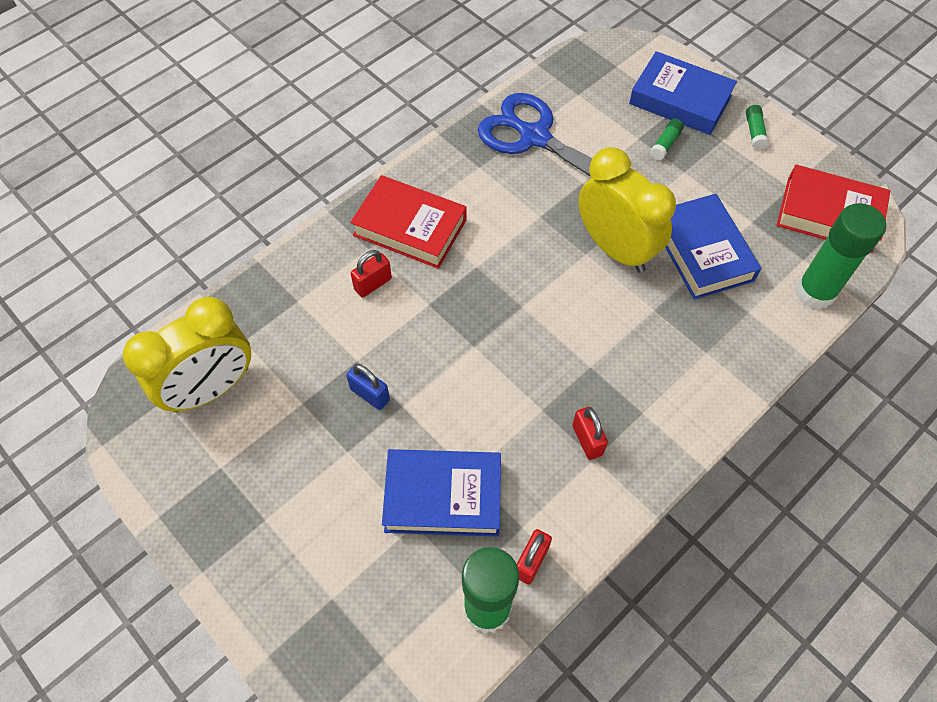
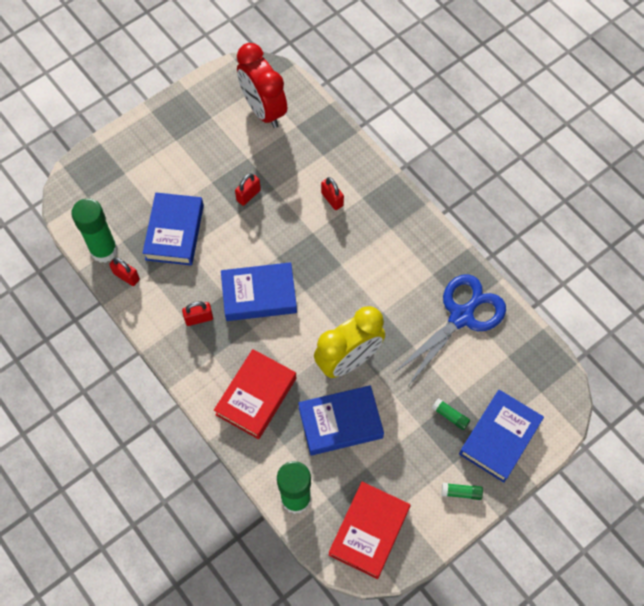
camera: 95 degrees right, 5 degrees up
(211, 389) = (263, 110): yellow clock -> red clock
(370, 394) = (248, 195): blue padlock -> red padlock
(410, 227) = (378, 224): red book -> red book (256, 396)
(537, 363) = (259, 295): none -> blue book

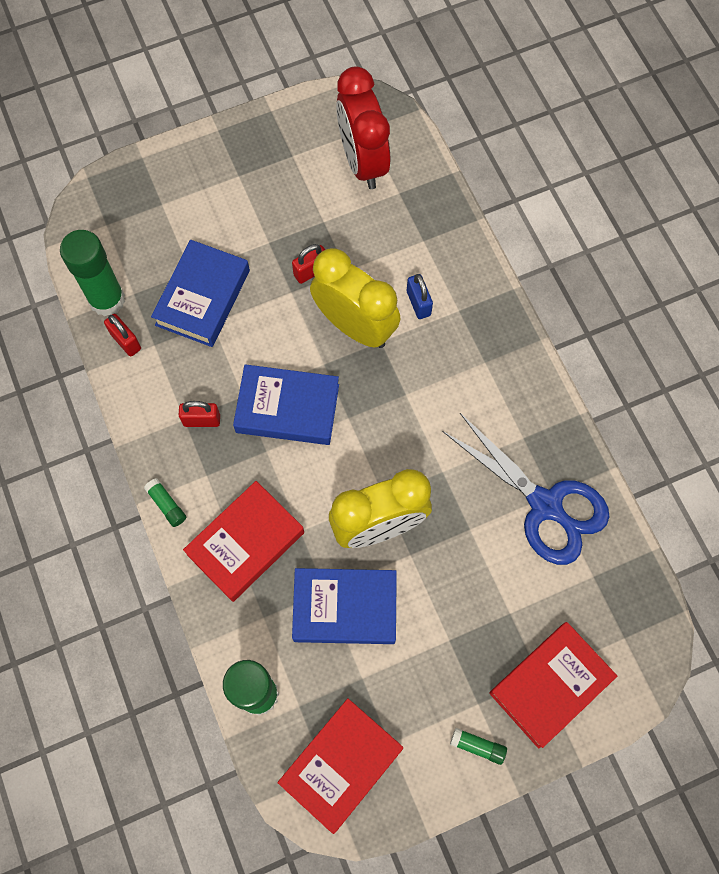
camera: 15 degrees right, 5 degrees up
(291, 226) = (355, 326): none -> yellow clock
(332, 199) = (418, 303): red padlock -> blue padlock
(450, 416) = (492, 637): green glue stick -> green glue stick (166, 505)
(461, 316) = (545, 505): blue scissors -> blue scissors turned 75 degrees clockwise
(499, 438) = (550, 685): blue book -> red book

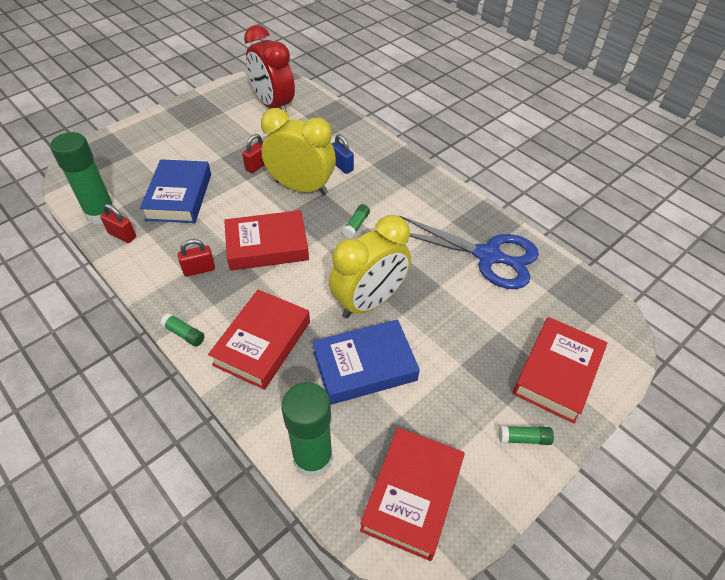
camera: 20 degrees left, 20 degrees down
(287, 408) = (267, 246): blue book -> red book
(403, 408) = (356, 225): none -> green glue stick

